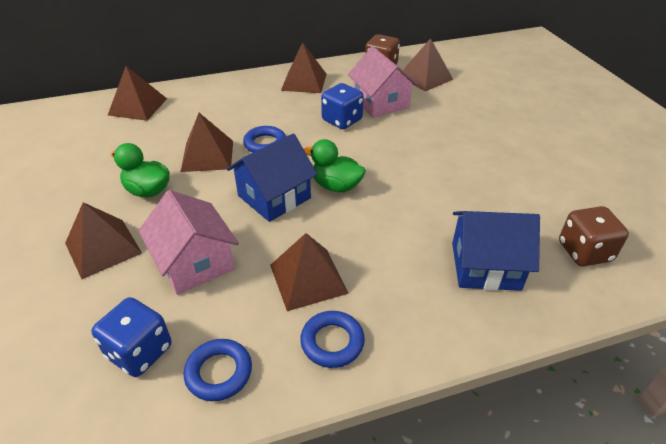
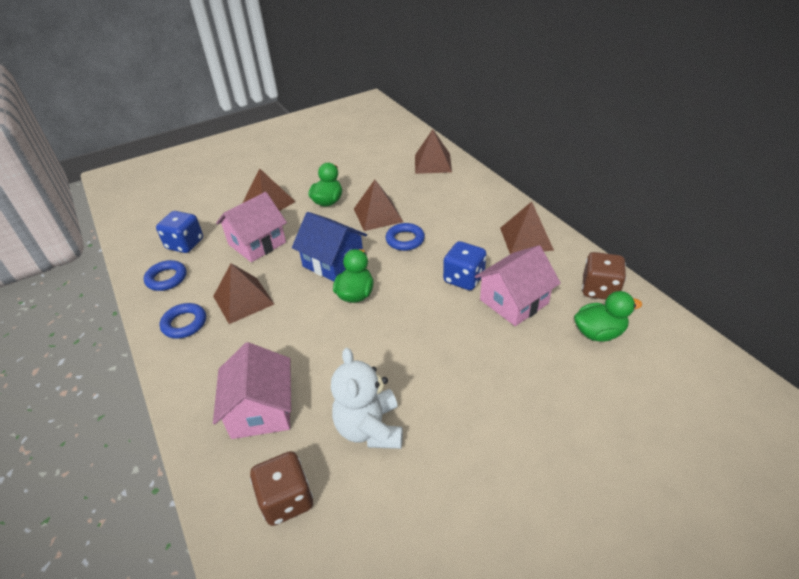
camera: 80 degrees right, 0 degrees up
(425, 77) = (599, 333): brown pyramid -> green duck
(485, 266) = (261, 410): blue house -> pink house
(509, 196) = (370, 428): none -> white teddy bear

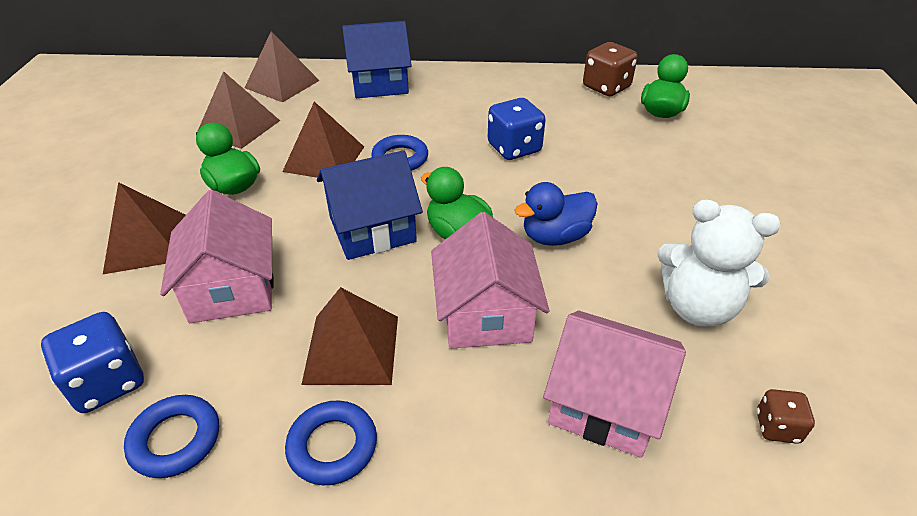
camera: 60 degrees left, 0 degrees up
(286, 500) = (777, 427): brown dice -> brown dice, size x0.56
(386, 335) = (555, 236): none -> blue duck
(475, 193) = (379, 83): none -> blue house
(514, 301) = (579, 135): pink house -> pink house (485, 314)
(526, 238) = (493, 89): brown pyramid -> brown pyramid (238, 127)

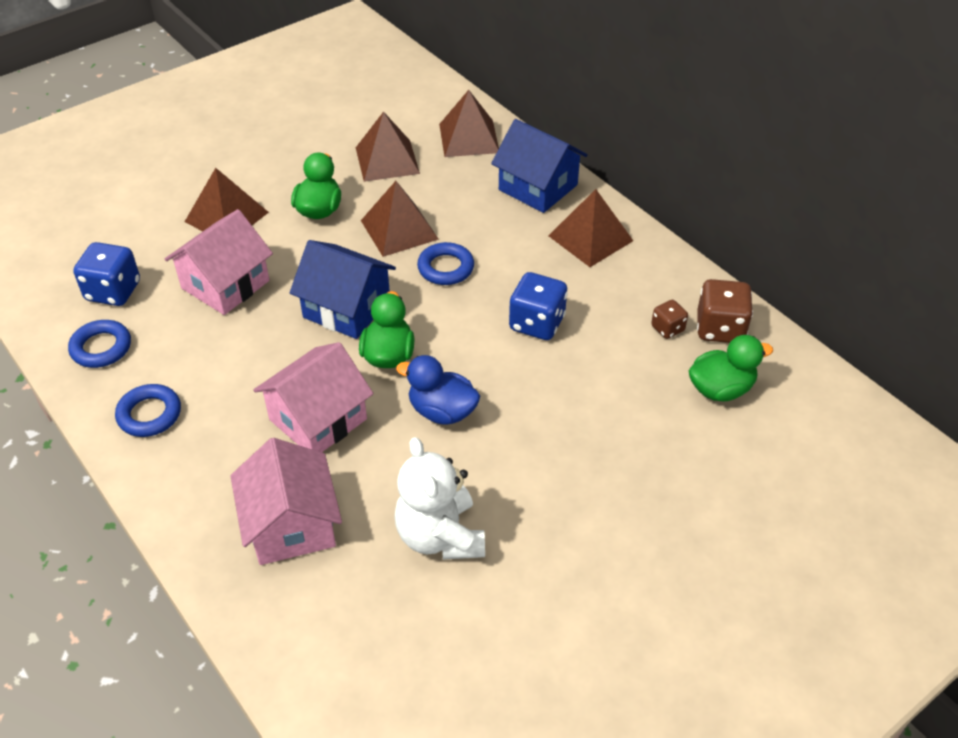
camera: 50 degrees right, 5 degrees up
(352, 349) = (227, 374): brown pyramid -> brown pyramid (590, 238)
(777, 427) = (350, 631): brown dice -> brown dice (667, 328)

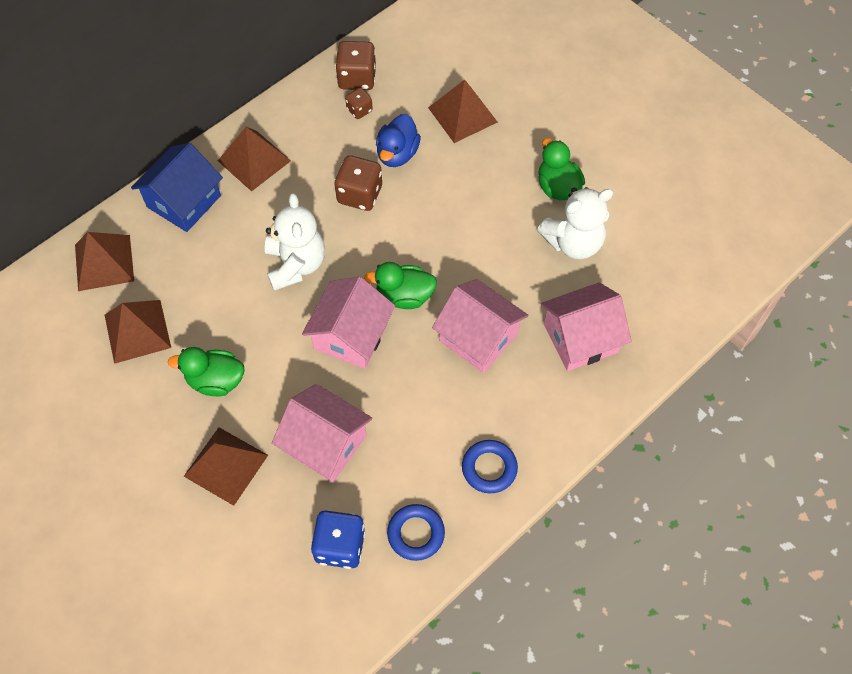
camera: 95 degrees left, 15 degrees up
(347, 308) = (351, 335): blue house -> pink house
(399, 229) = (244, 307): brown pyramid -> brown pyramid (462, 115)
(442, 411) = (460, 252): blue duck -> blue duck (397, 154)
(445, 268) = (296, 265): blue ring -> white teddy bear
(537, 323) = (359, 194): blue dice -> brown dice
(721, 389) = (418, 81): green duck -> green duck (557, 187)

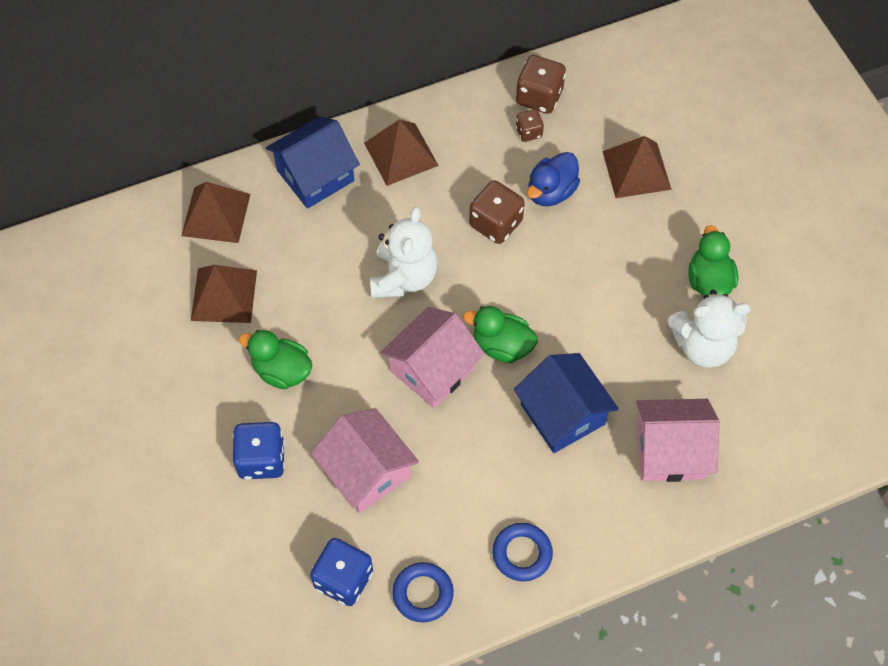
camera: 20 degrees right, 0 degrees up
(226, 465) = (261, 459): brown pyramid -> blue dice
(478, 337) = (562, 414): pink house -> blue house

